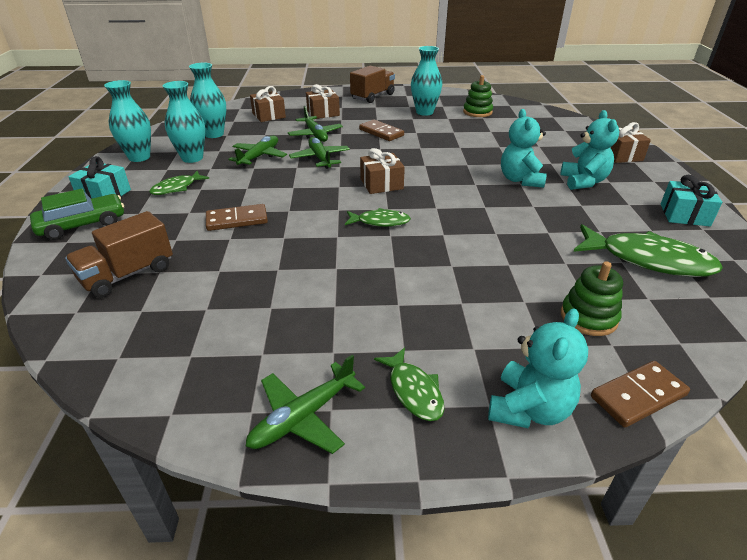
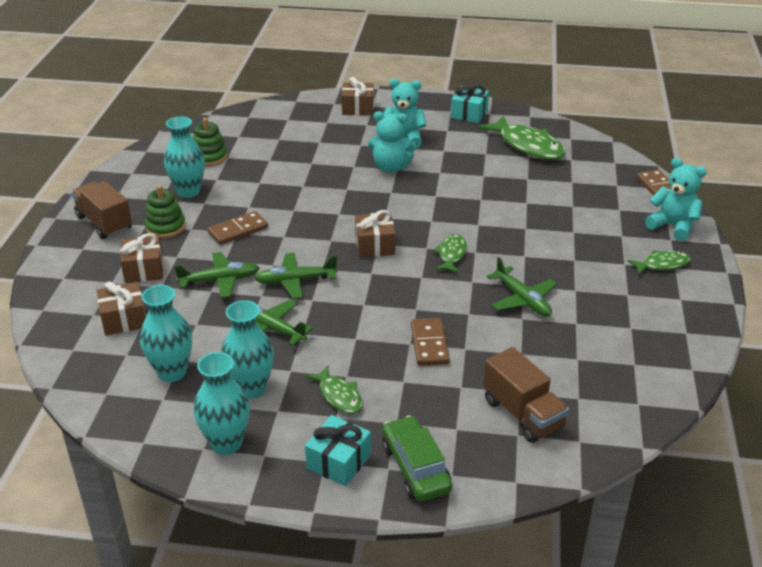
camera: 80 degrees left, 0 degrees up
(303, 416) = (688, 310): green plane -> green plane (522, 299)
(588, 317) = (591, 186): green stacking toy -> green stacking toy (165, 227)
(648, 260) = (527, 146): green fish -> green fish turned 105 degrees clockwise

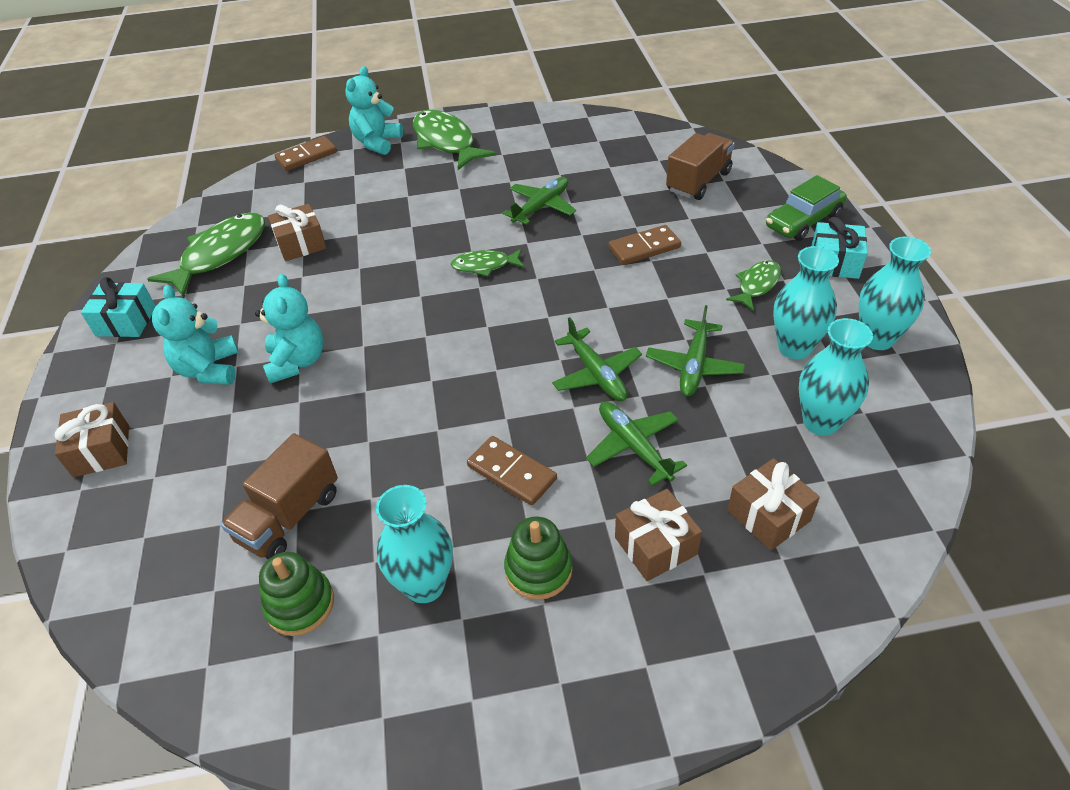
camera: 105 degrees left, 10 degrees up
(104, 223) = (562, 672): brown truck -> brown truck (289, 517)
(375, 245) = (491, 328): brown gift -> brown gift (301, 244)
(662, 264) = (446, 142): green fish -> green fish, size x1.84

